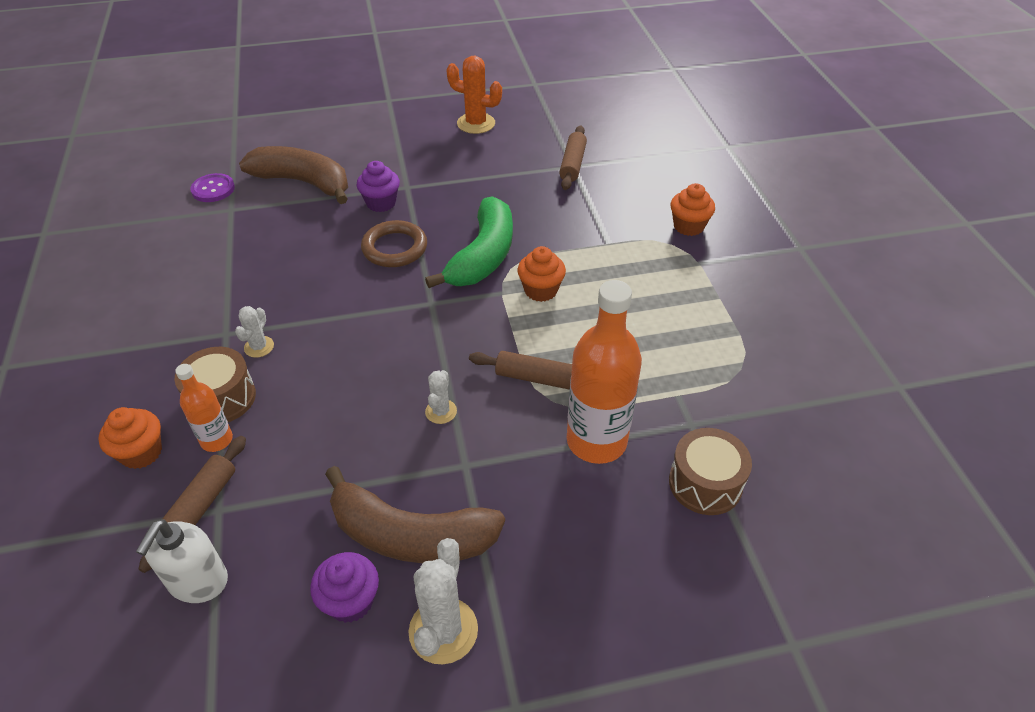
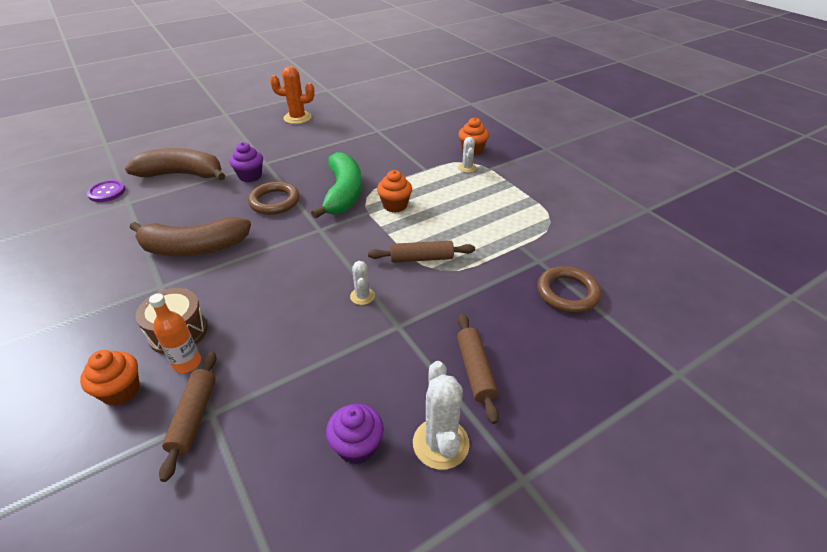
camera: 20 degrees left, 5 degrees down
(198, 581) = (217, 474): white soap dispenser -> none
(259, 347) = (194, 288): white cactus -> white cactus (467, 168)
(410, 535) = (381, 385): brown banana -> brown banana (194, 248)
(573, 164) = (377, 129): brown rolling pin -> brown rolling pin (475, 370)
(596, 441) = (483, 286): orange bottle -> none
(705, 483) = (567, 293): brown drum -> brown ring

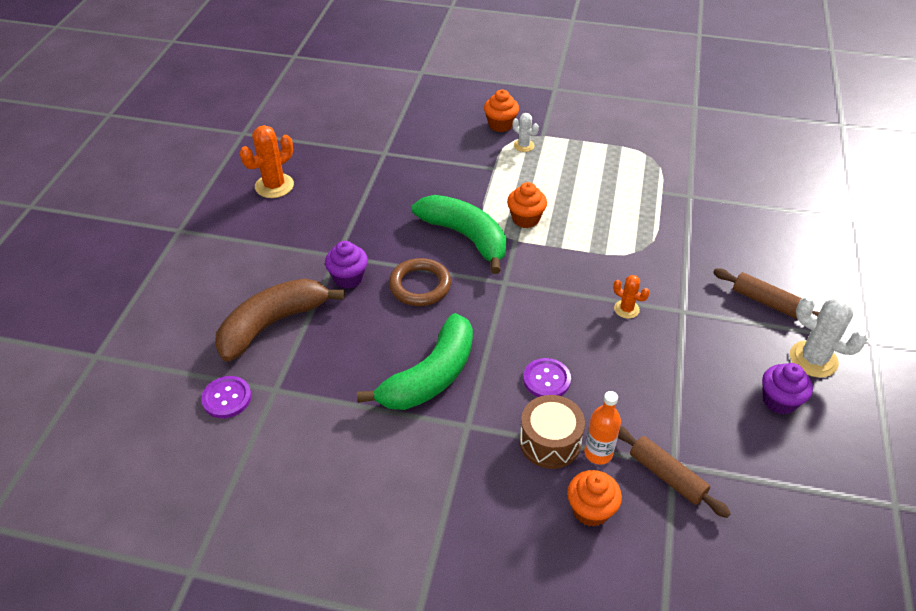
camera: 45 degrees left, 5 degrees up
(194, 248) = (430, 376): brown banana -> green banana
(242, 297) = (546, 379): none -> purple button
(362, 296) = (626, 309): white cactus -> orange cactus
(421, 258) = (616, 250): brown rolling pin -> none
(567, 293) = (738, 208): brown ring -> none

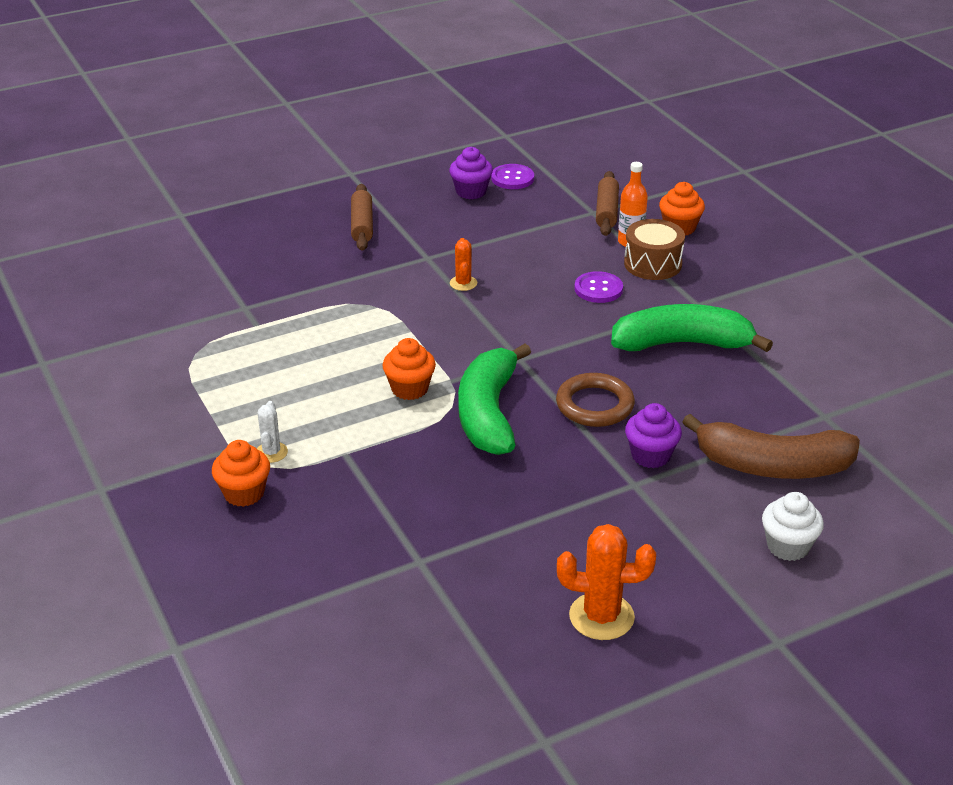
camera: 130 degrees left, 10 degrees down
(217, 280) = (788, 546): none -> white cupcake
(227, 398) = (875, 436): purple button -> purple button (512, 178)
(813, 359) = (405, 190): white cactus -> none

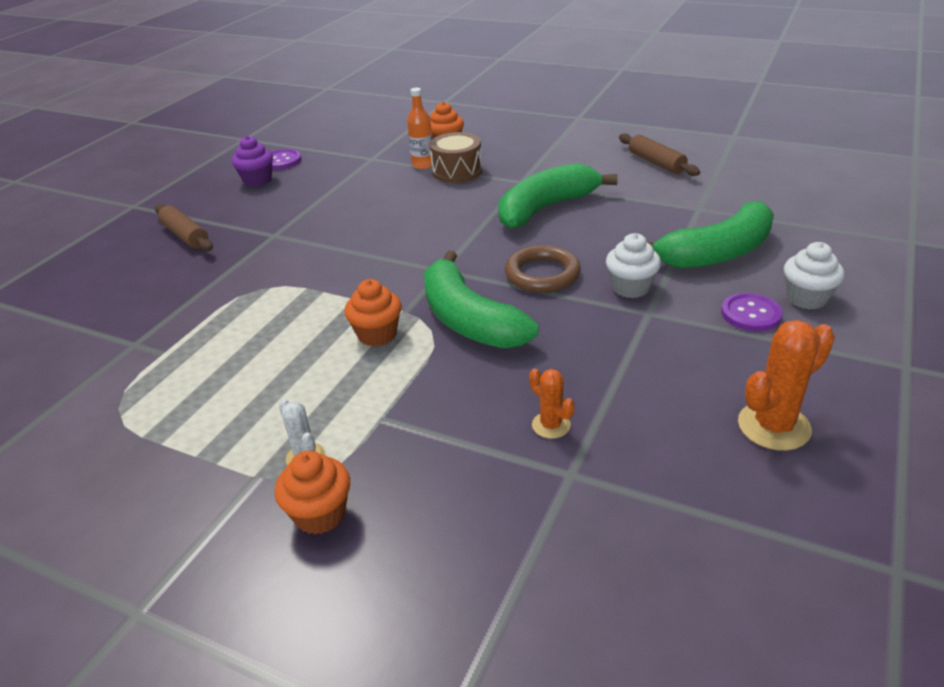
camera: 35 degrees left, 0 degrees up
(463, 283) = (327, 240): orange cactus -> orange cactus (551, 425)
(598, 289) = (439, 201): purple button -> purple button (750, 314)
(607, 211) = (381, 154): brown rolling pin -> brown rolling pin (656, 163)
(651, 456) = (631, 288): purple cupcake -> white cupcake
(772, 466) = (717, 253): brown banana -> green banana

